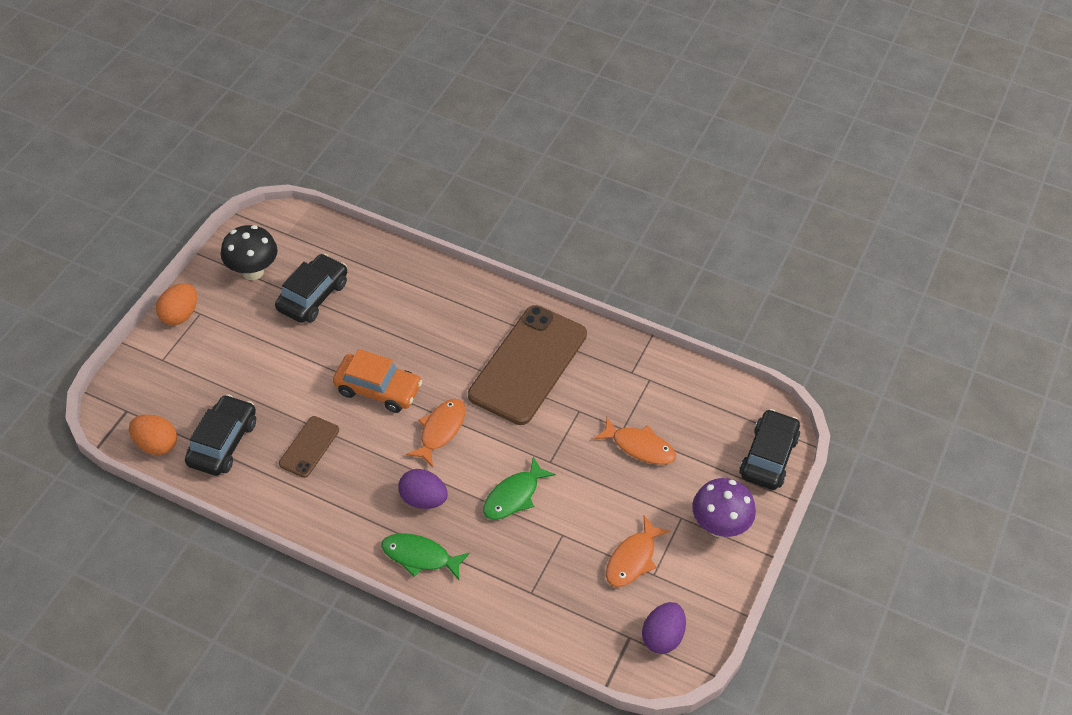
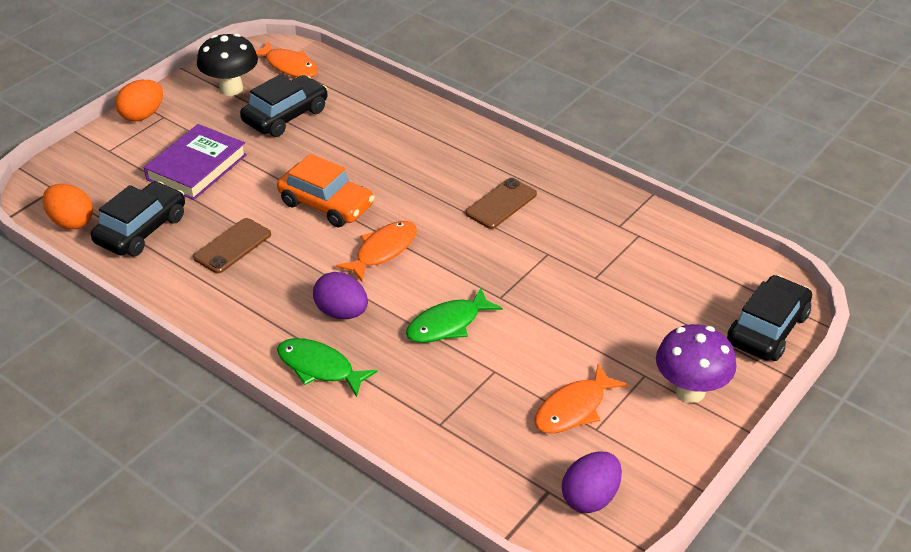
camera: 15 degrees right, 10 degrees down
(250, 366) = (197, 167): none -> purple book
(528, 365) = (501, 204): brown phone -> brown phone, size x0.47
(639, 447) = (610, 297): orange fish -> orange fish (289, 66)

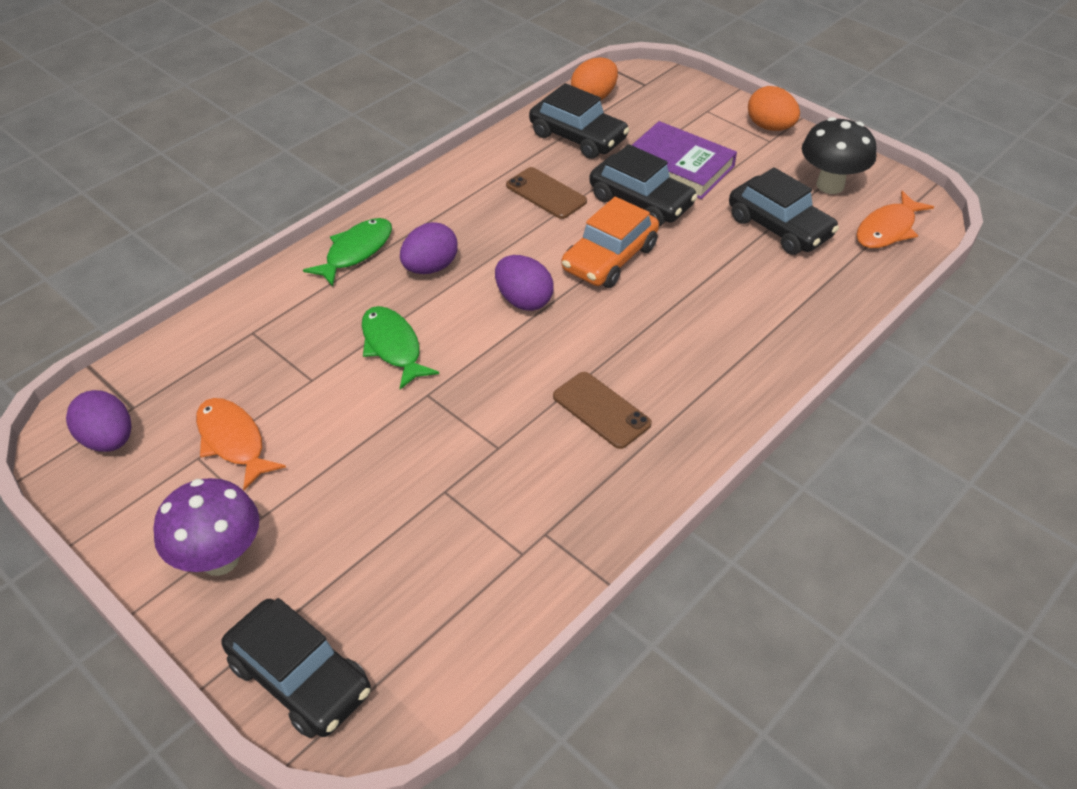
camera: 95 degrees right, 5 degrees up
(248, 188) = (641, 201): none -> black car
(383, 251) = (523, 300): orange fish -> purple egg

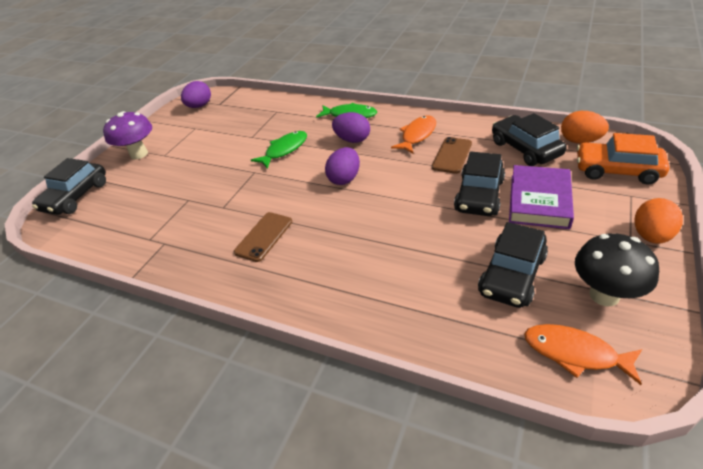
camera: 75 degrees right, 5 degrees down
(233, 441) = (206, 132): orange fish -> orange fish (417, 135)
(578, 137) = (525, 149): black car -> black car turned 135 degrees clockwise
(609, 258) = (407, 199): orange car -> orange car (617, 170)

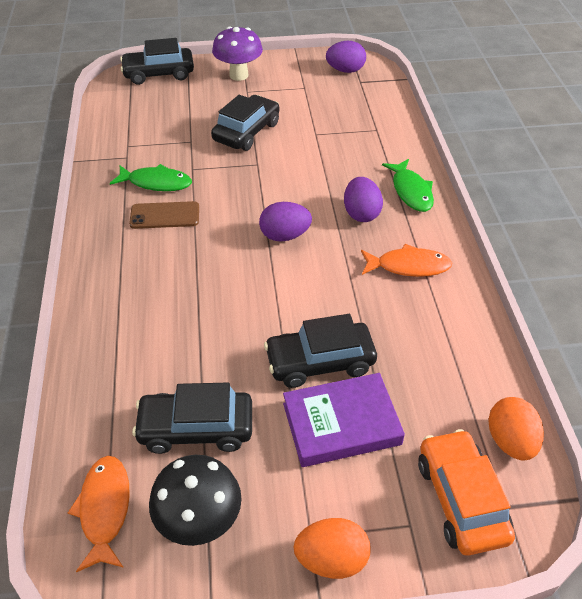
camera: 55 degrees right, 5 degrees up
(284, 150) = (307, 168): green fish -> green fish (156, 183)
(452, 155) = (386, 312): brown phone -> none
(525, 149) = (449, 383): black car -> black car (246, 132)

